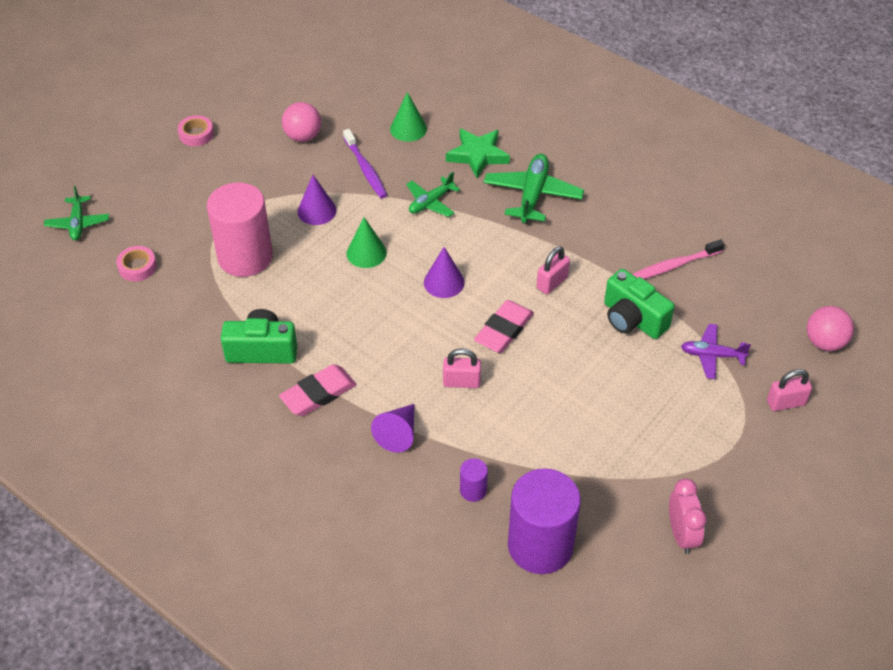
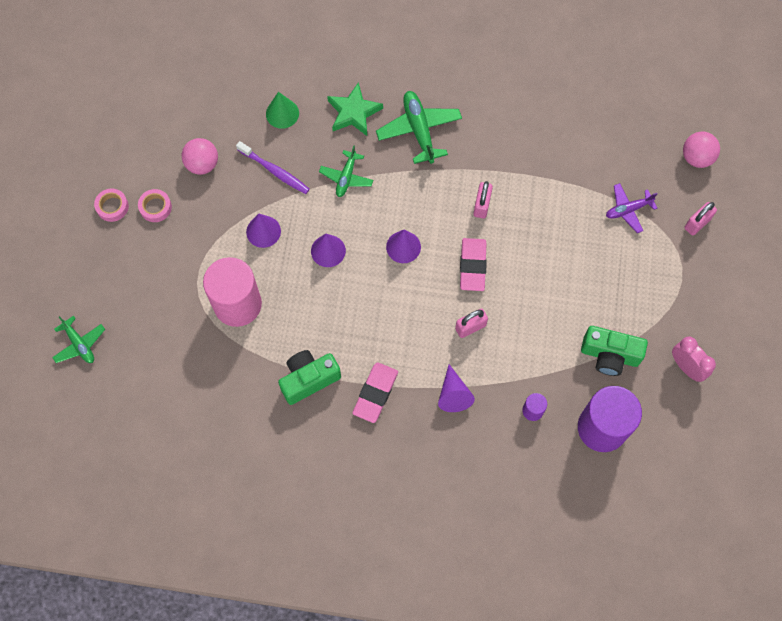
camera: 30 degrees left, 20 degrees up
(137, 267) = (159, 358): pink tape -> pink tape (155, 207)
(366, 253) = (328, 251): green cone -> purple cone
(632, 319) = (557, 207): green camera -> green camera (609, 355)
(674, 266) = (559, 143): pink toothbrush -> none

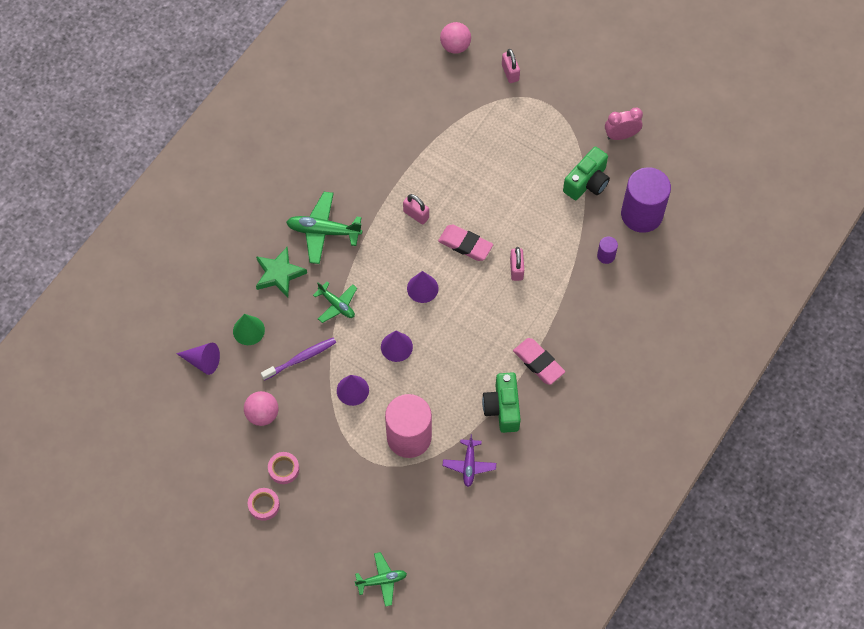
camera: 65 degrees left, 5 degrees down
(453, 394) = (566, 306): purple cone -> purple cone (203, 361)
(628, 210) = (474, 113): purple plane -> purple plane (469, 465)

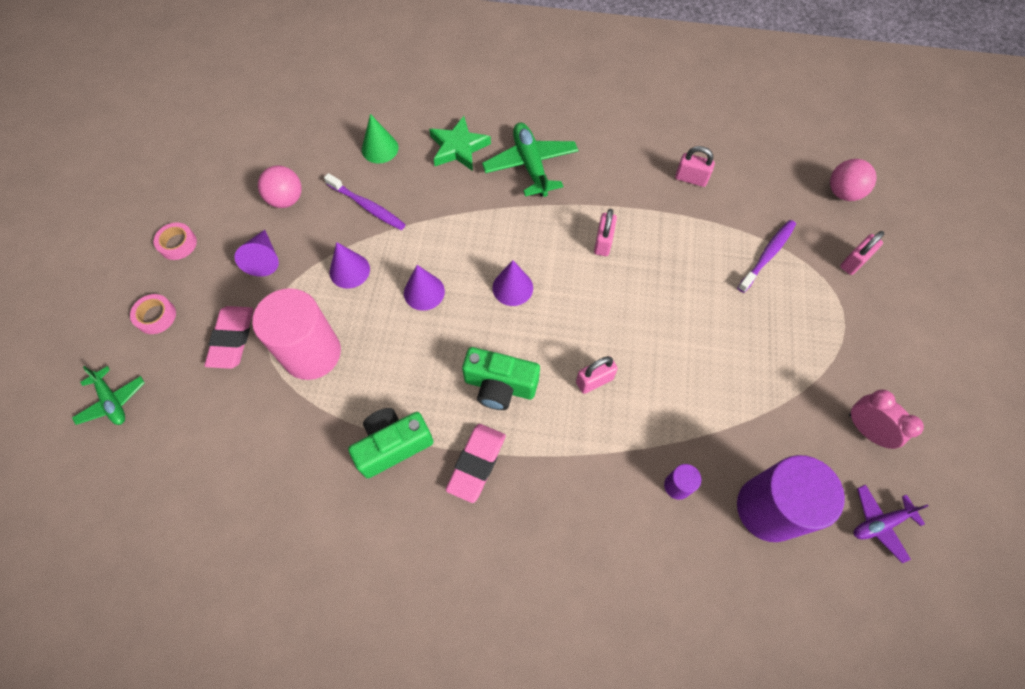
camera: 65 degrees right, 0 degrees up
(203, 361) = (327, 125): purple cone -> purple cone (264, 259)
(283, 469) = (227, 244): pink tape -> pink tape (156, 316)
(337, 305) = (448, 213): green plane -> none
(393, 132) = (691, 178): none -> pink padlock
(465, 244) = (594, 309): pink eraser -> pink eraser (232, 339)
(469, 465) = (298, 438): purple plane -> purple plane (880, 523)
(479, 120) = (767, 255): none -> purple toothbrush
(587, 182) = (768, 415): green camera -> green camera (500, 386)

